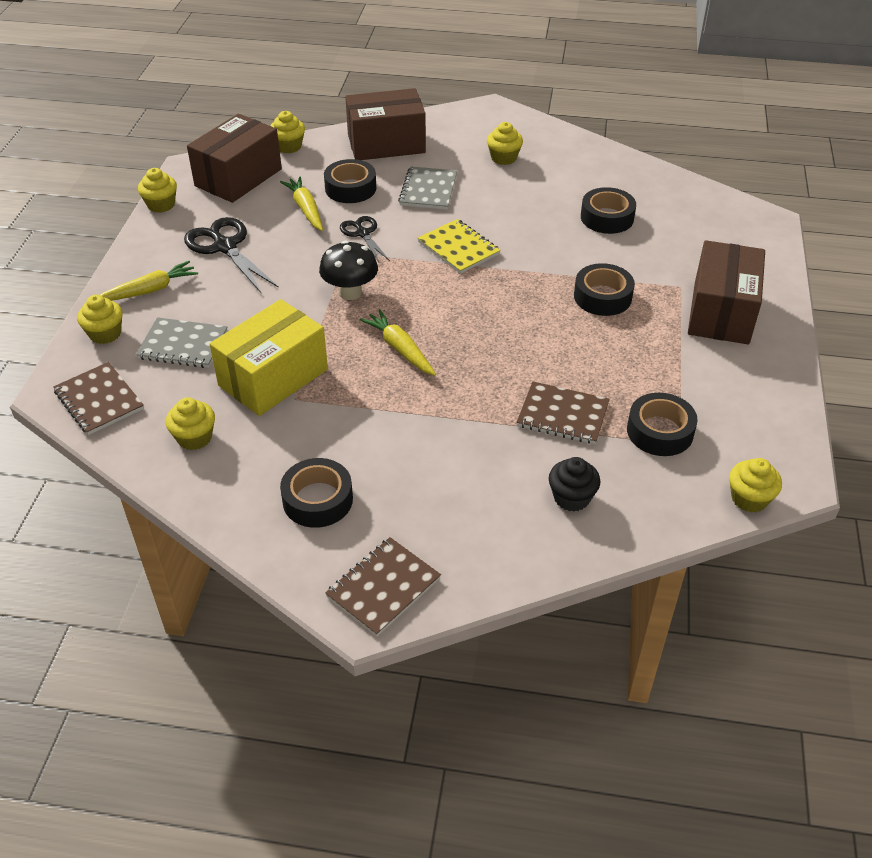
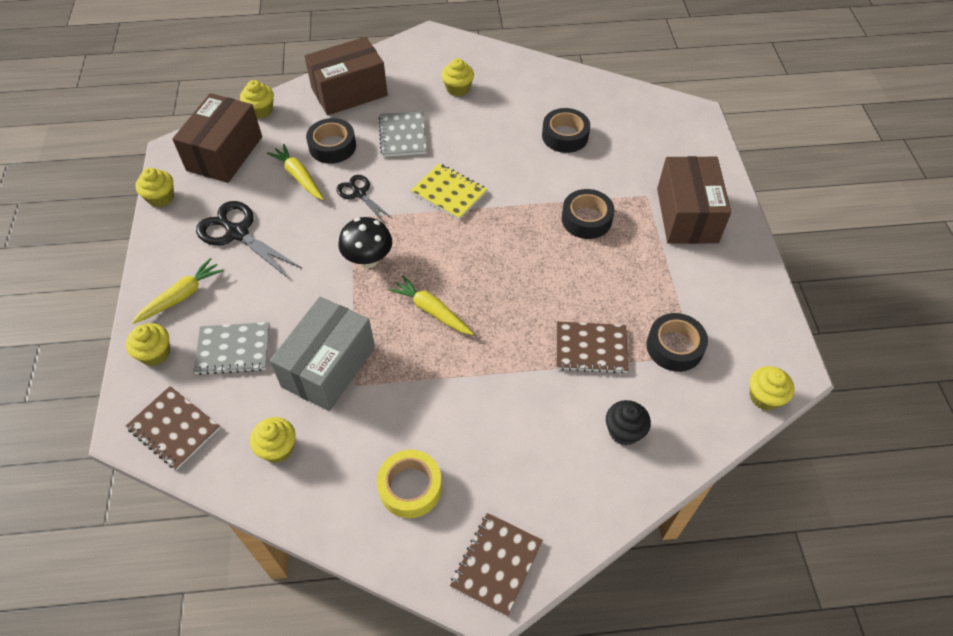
camera: 15 degrees left, 10 degrees up
(273, 377) = (328, 366): yellow box -> grey box
(317, 500) = (410, 487): black tape -> yellow tape

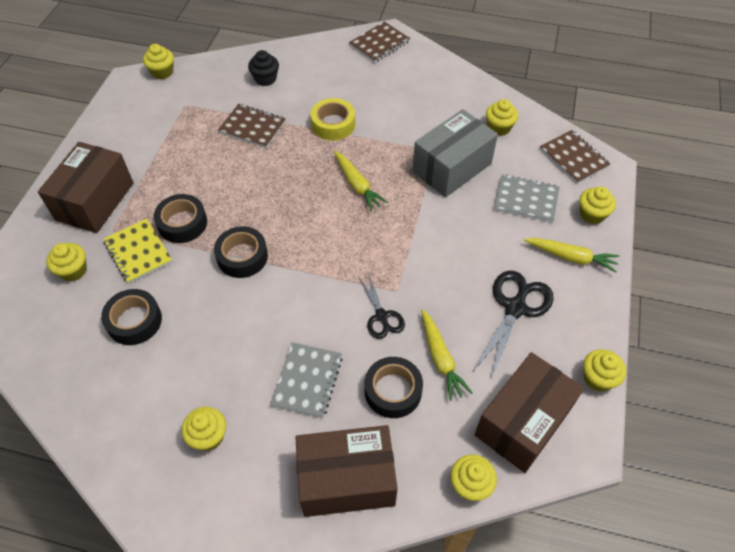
camera: 160 degrees left, 0 degrees up
(181, 296) = (571, 257): yellow carrot -> yellow carrot turned 135 degrees counterclockwise
(237, 233) = (515, 308): black scissors -> black scissors turned 120 degrees counterclockwise
(368, 260) = (395, 243): black mushroom -> none
(410, 487) = (416, 86): yellow tape -> yellow tape (333, 124)
(449, 193) = (291, 289): yellow notebook -> yellow notebook (138, 252)
(648, 155) = (73, 270): none -> yellow cupcake
(674, 347) = (193, 113): black tape -> black tape (242, 257)

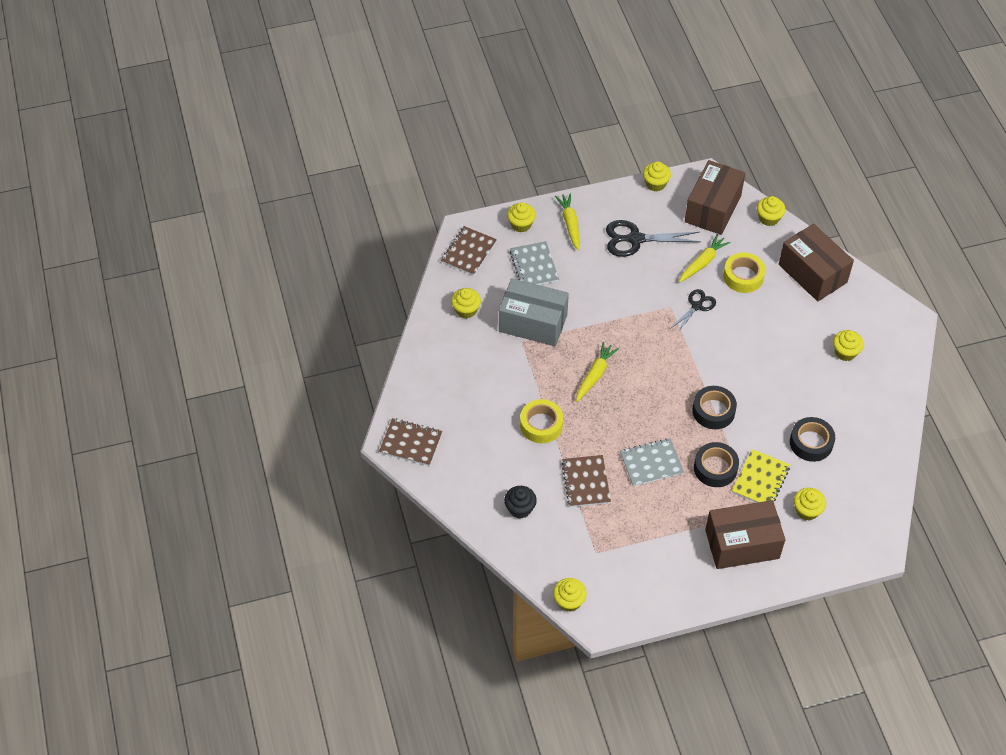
camera: 120 degrees left, 0 degrees up
(307, 380) = (771, 322): grey notebook -> grey notebook (651, 463)
(393, 391) = (743, 276): black tape -> yellow tape
(523, 422) = (712, 208): brown box -> brown box turned 75 degrees counterclockwise

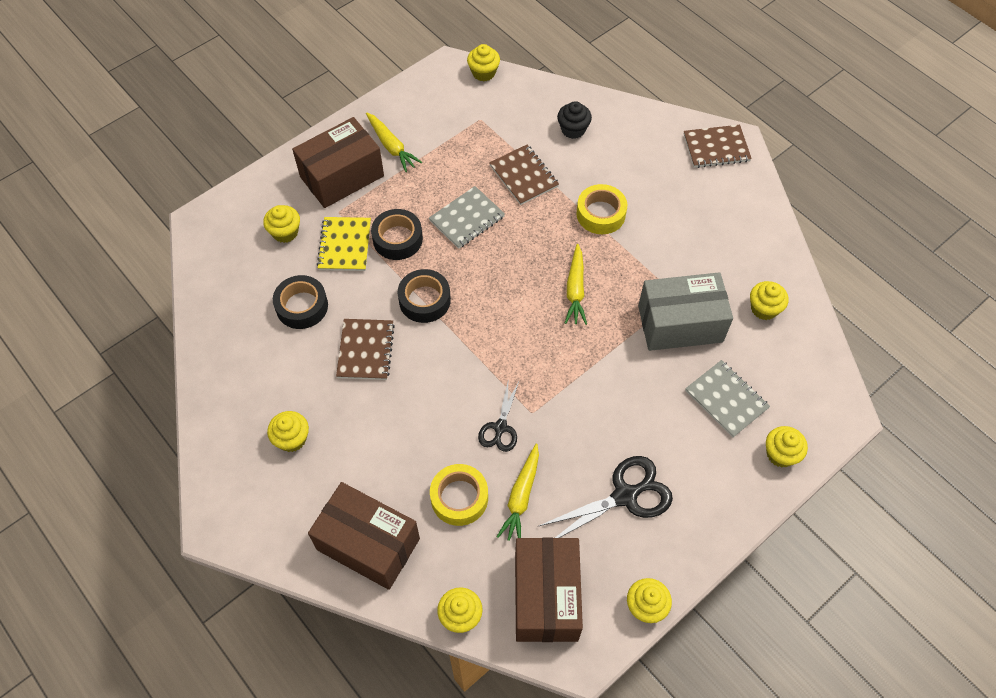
camera: 155 degrees right, 5 degrees up
(468, 252) = (815, 385): brown notebook -> brown notebook (366, 350)
(570, 224) = (720, 482): yellow carrot -> yellow carrot (391, 146)

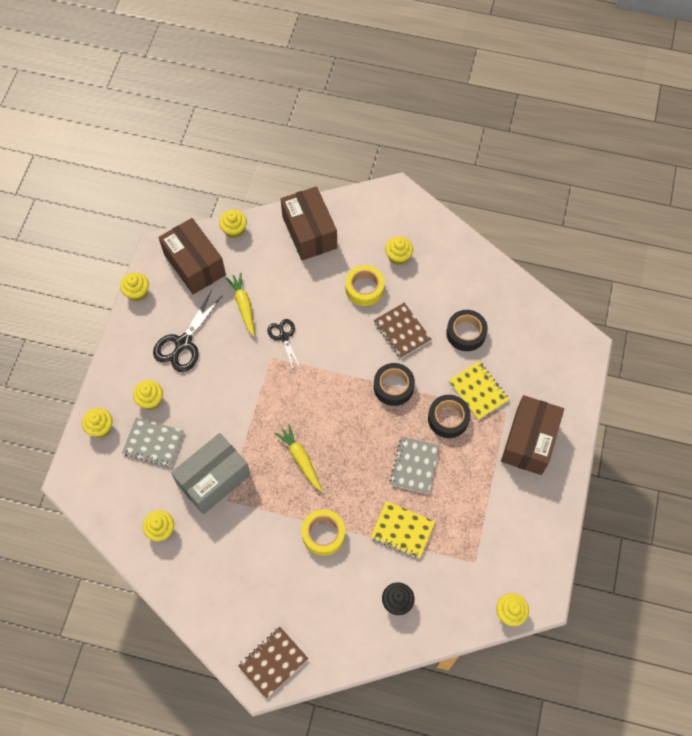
camera: 145 degrees right, 5 degrees up
(285, 232) = (525, 374): yellow cupcake -> yellow cupcake (150, 400)
(368, 544) = (309, 232): brown box -> brown box turned 75 degrees clockwise
(391, 146) = (518, 490): yellow carrot -> none
(459, 498) = (278, 284): yellow tape -> yellow tape (364, 288)
(524, 176) = (402, 530): brown notebook -> yellow notebook

